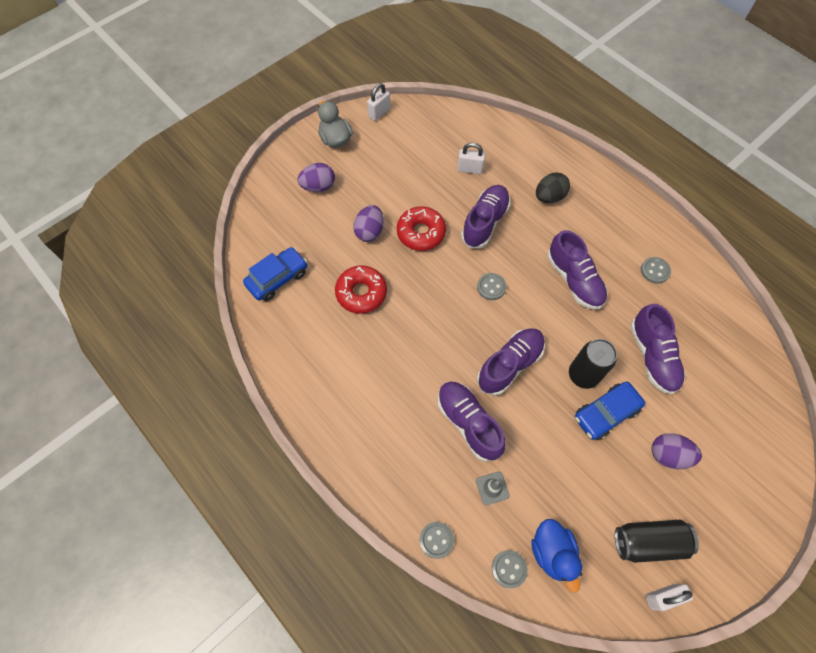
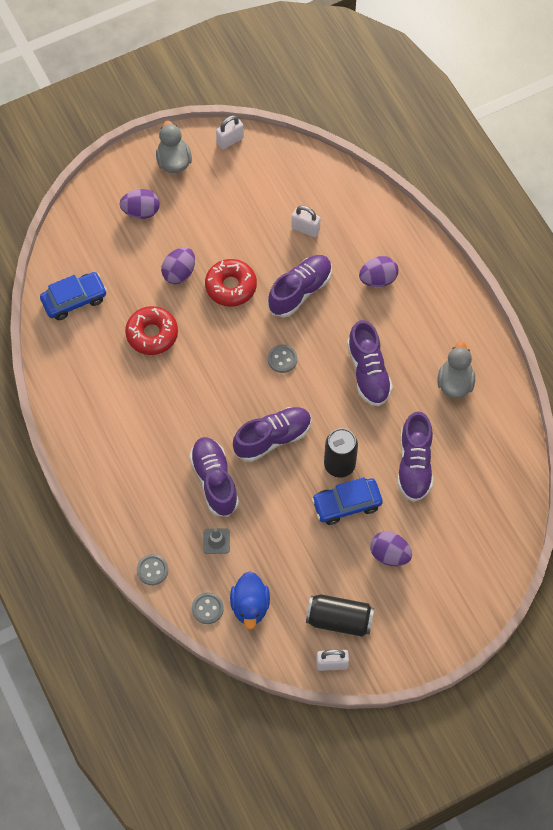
camera: 15 degrees right, 0 degrees up
(549, 197) = (378, 279): black egg -> purple egg
(655, 271) = (455, 383): grey button -> grey duck

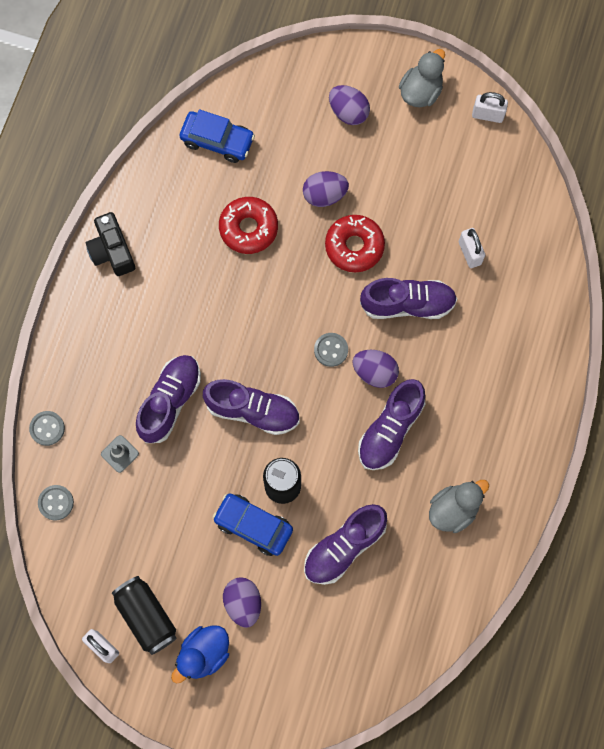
camera: 45 degrees right, 10 degrees up
(77, 426) = (112, 251): none -> black camera
(250, 606) = (90, 534): blue duck -> blue duck (203, 654)
(378, 279) = (484, 355): purple egg -> purple egg (375, 372)

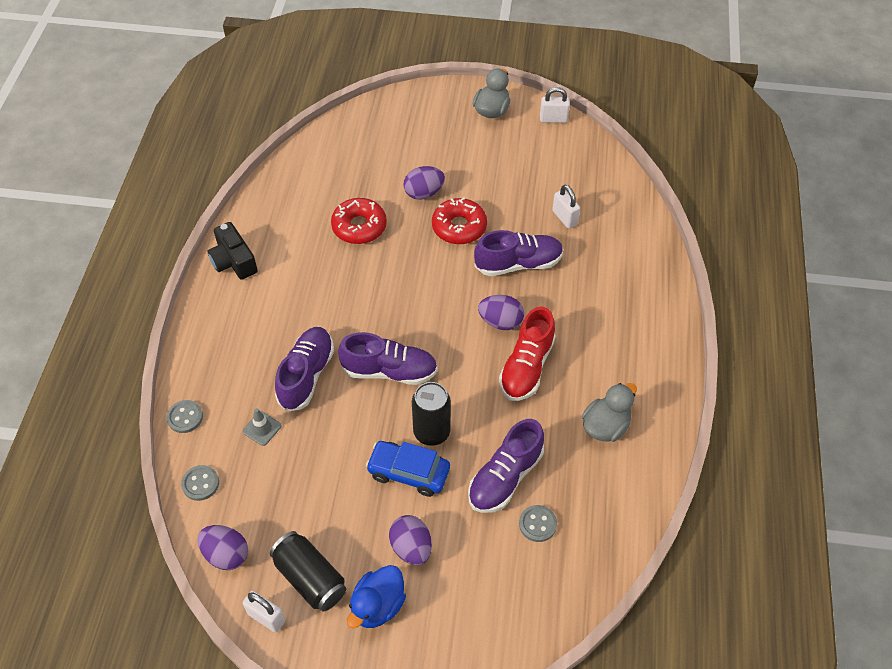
camera: 10 degrees left, 20 degrees down
(217, 141) = (320, 167): blue car -> none
(331, 350) = (455, 310): grey button -> grey button (537, 524)
(348, 112) = (432, 132): purple egg -> purple egg (226, 554)
(390, 429) = (526, 367): purple shoe -> red shoe

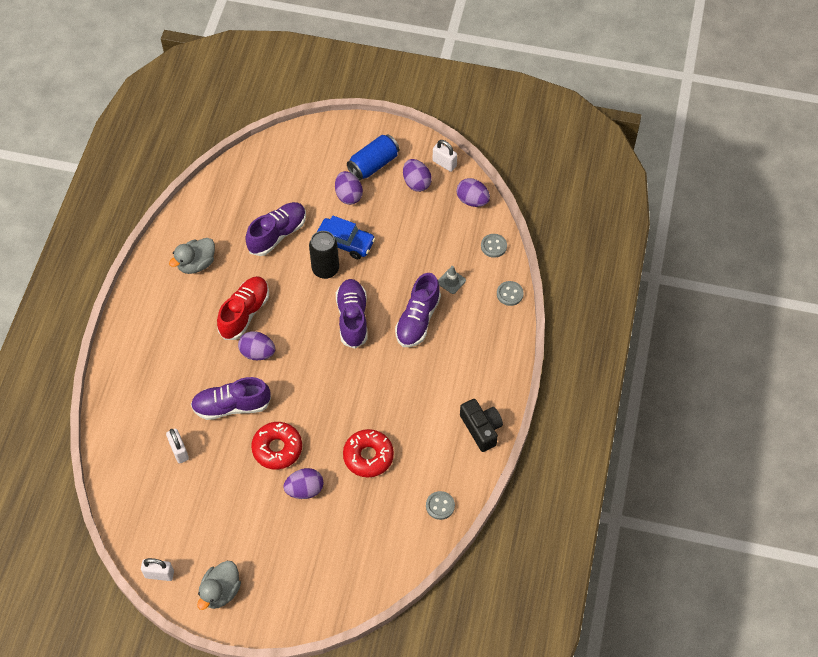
camera: 175 degrees left, 5 degrees up
(310, 578) = (416, 183): black can -> purple egg
(378, 606) = (373, 164): blue duck -> blue can
(389, 371) = (352, 318): purple shoe -> purple shoe turned 75 degrees clockwise
(537, 524) = (261, 203): grey button -> grey button (440, 506)

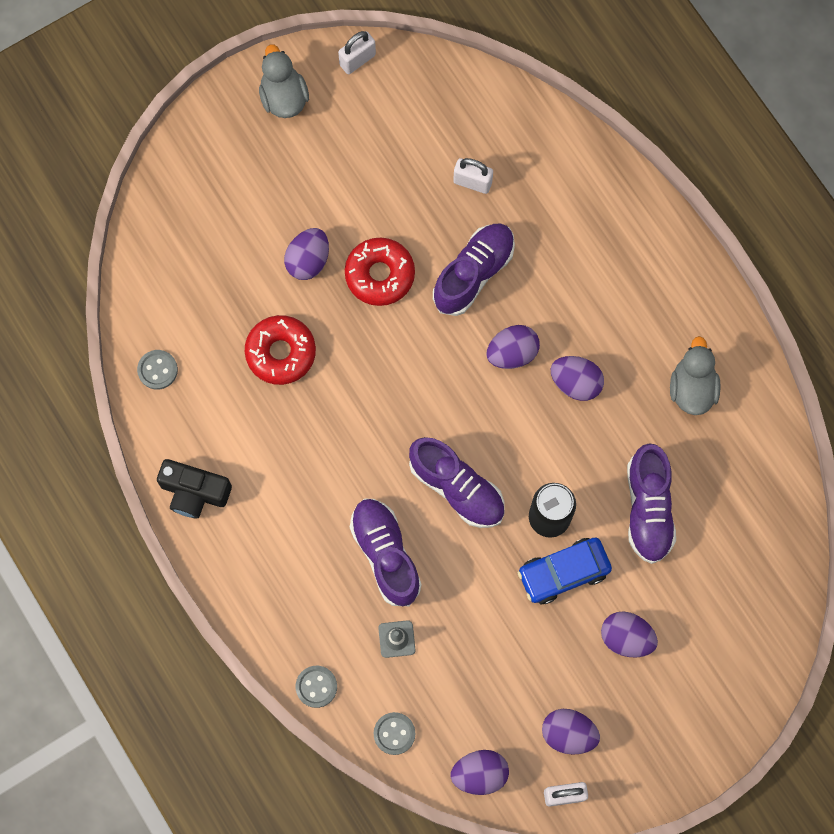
camera: 135 degrees right, 15 degrees up
(244, 313) = (575, 383): red shoe -> purple egg
(373, 164) = (643, 709): blue can -> none

